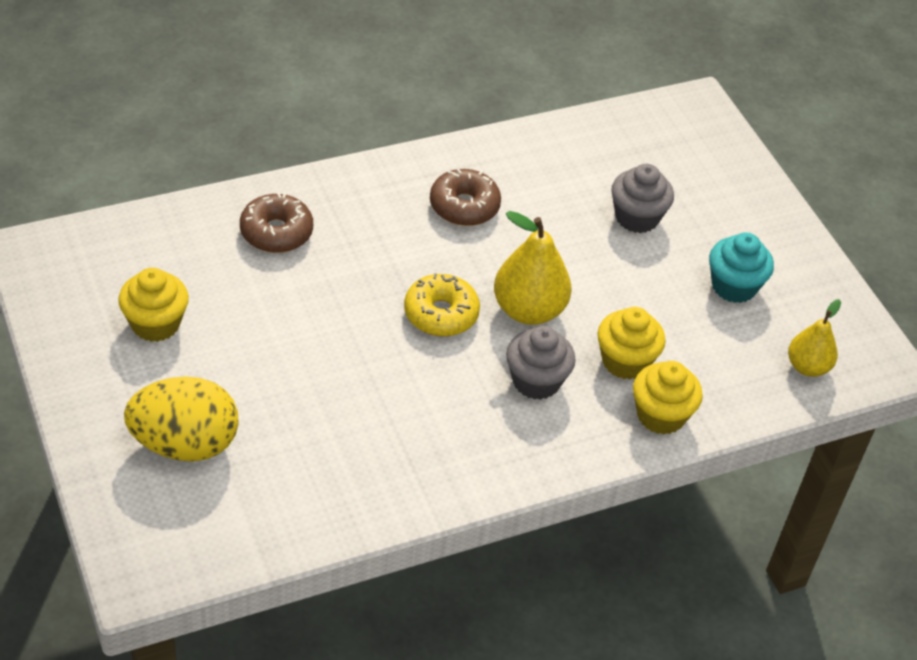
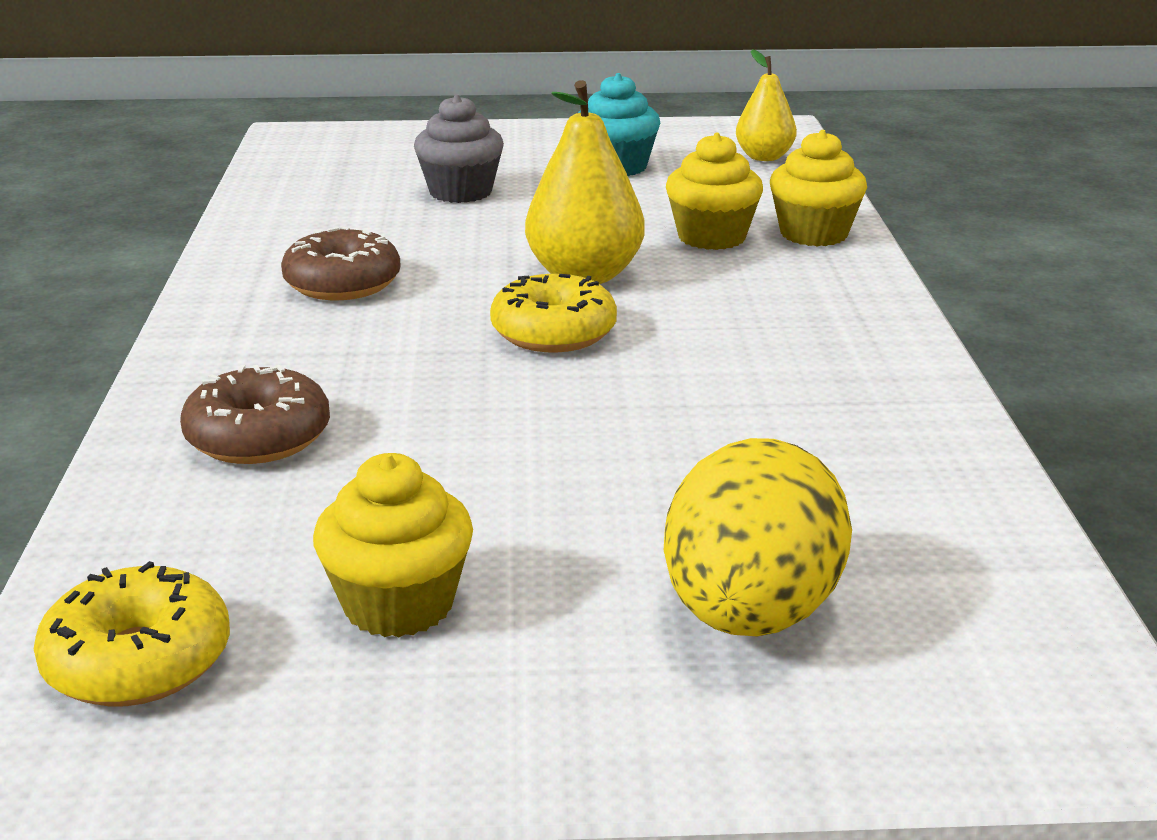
camera: 65 degrees left, 20 degrees down
(95, 258) = (138, 661): none -> yellow donut
(536, 381) = (722, 292): grey cupcake -> none

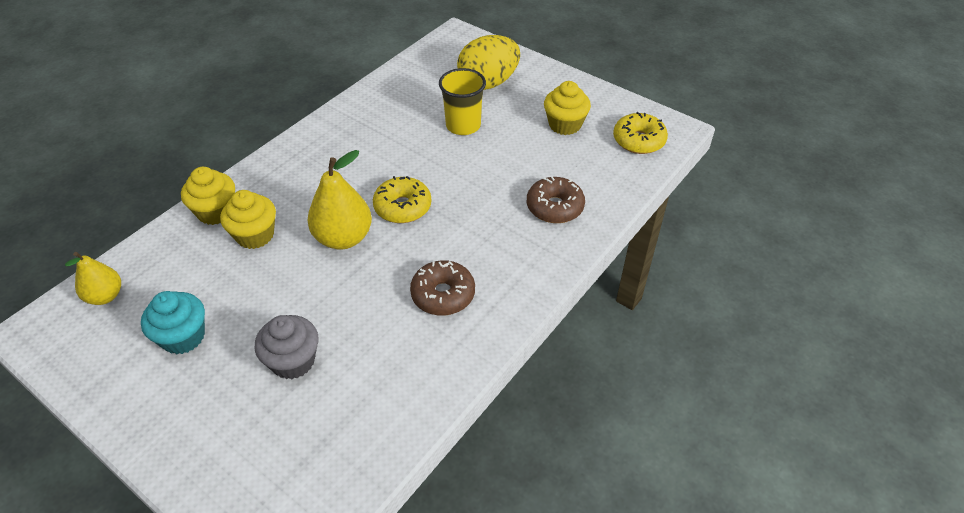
camera: 140 degrees left, 20 degrees up
(649, 487) = (463, 125): none -> yellow cup

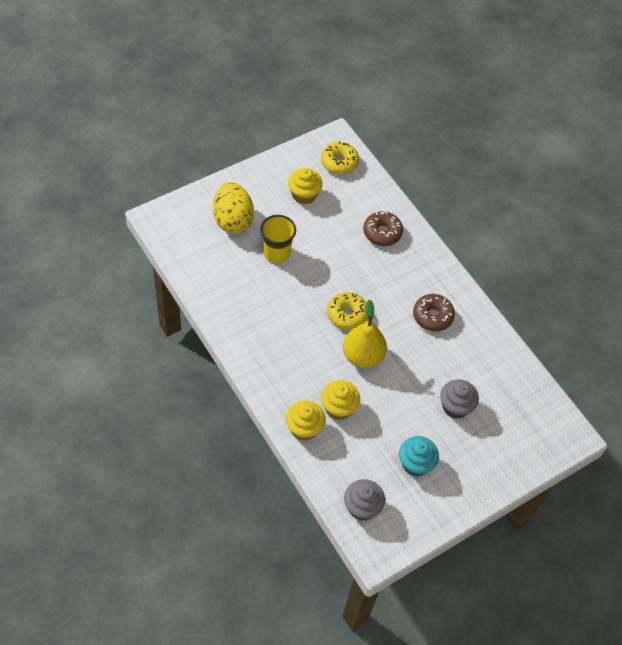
camera: 75 degrees left, 10 degrees up
(105, 296) = (362, 507): yellow pear -> grey cupcake

